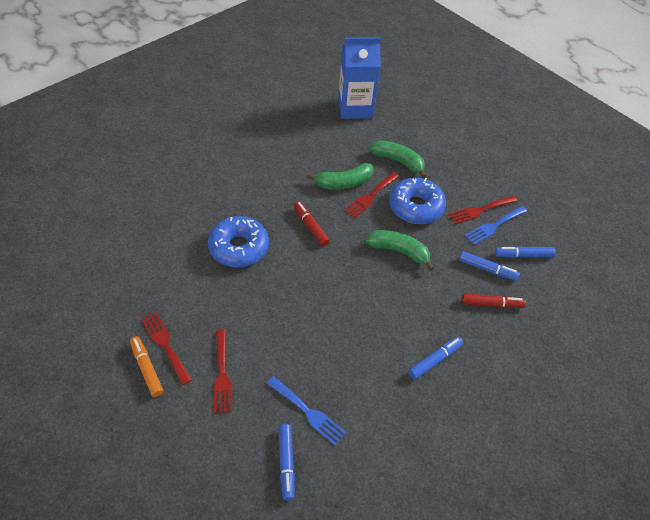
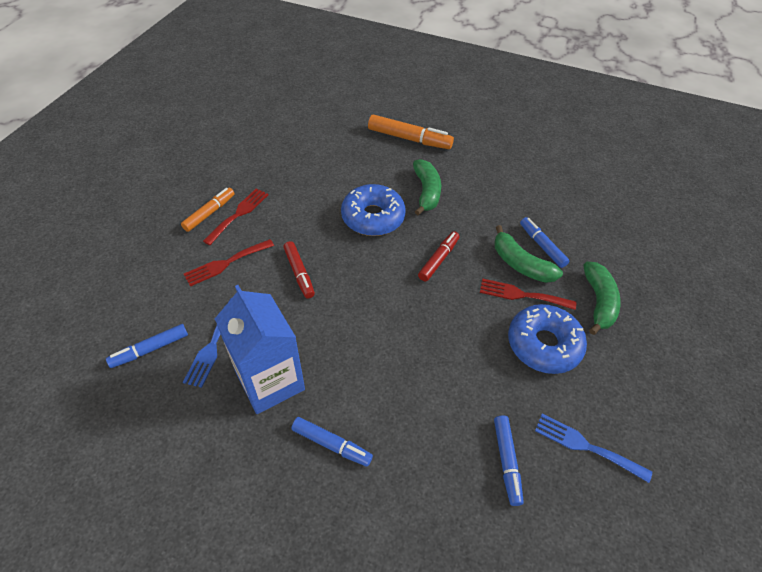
camera: 65 degrees right, 0 degrees up
(162, 182) = (409, 139): none -> orange marker
(355, 108) = (640, 232): blue carton -> blue carton (270, 381)
(399, 251) = (464, 351): green banana -> green banana (426, 192)
(480, 210) = (598, 419): red fork -> none
(491, 304) = (453, 485): red marker -> red marker (299, 273)
(523, 255) = (565, 503): blue marker -> blue marker (542, 246)

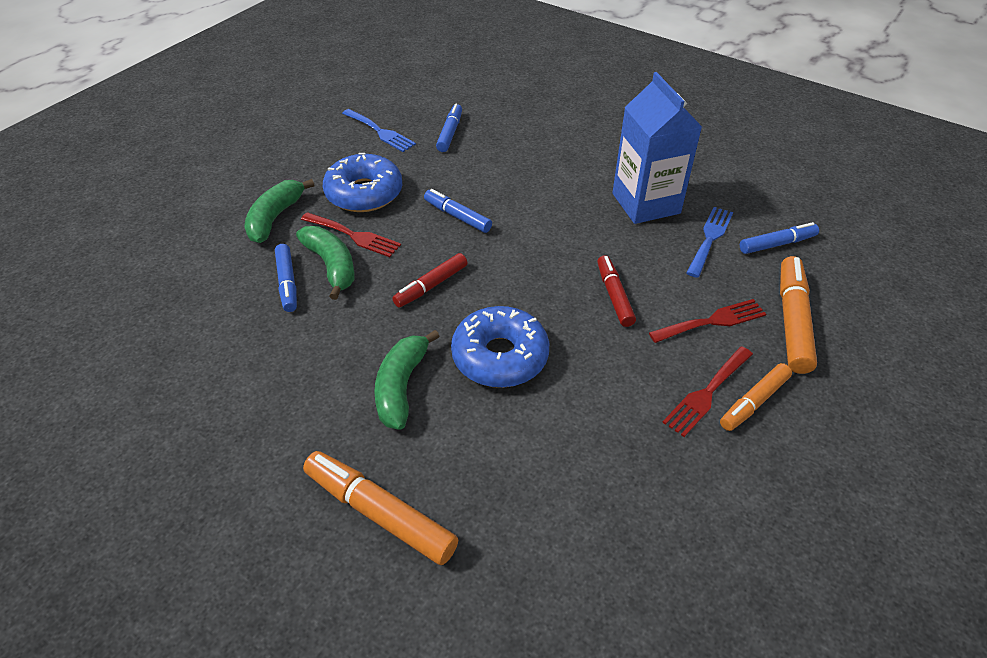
camera: 165 degrees left, 5 degrees down
(164, 273) = (792, 321): none -> orange marker
(331, 444) = (591, 159): blue marker -> blue marker (457, 216)

